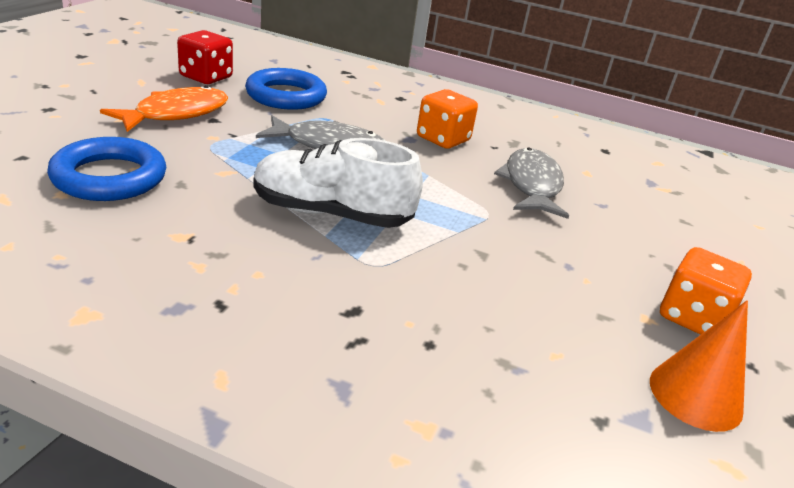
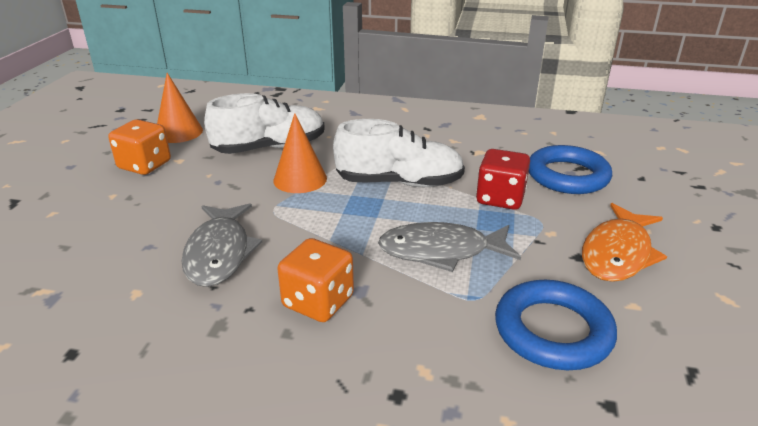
camera: 175 degrees right, 0 degrees up
(206, 77) = (684, 339): red dice -> red dice (500, 198)
(459, 245) = (300, 179): none -> orange cone
(510, 314) = (270, 148): none -> white shoe

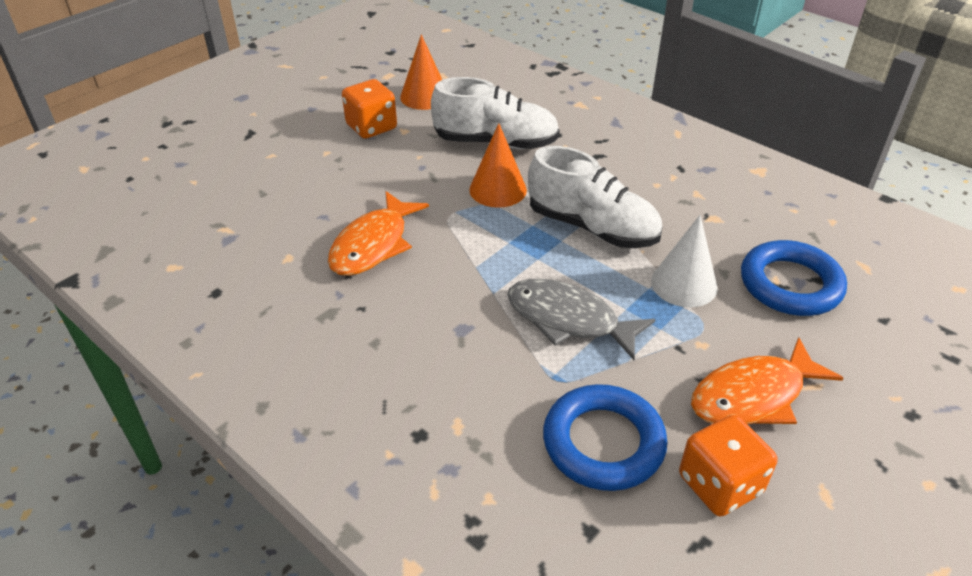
camera: 30 degrees right, 10 degrees up
(219, 253) = (373, 245): grey fish -> orange fish
(318, 302) = (419, 325): orange dice -> orange dice (719, 484)
(500, 198) = (684, 284): red dice -> white cone

